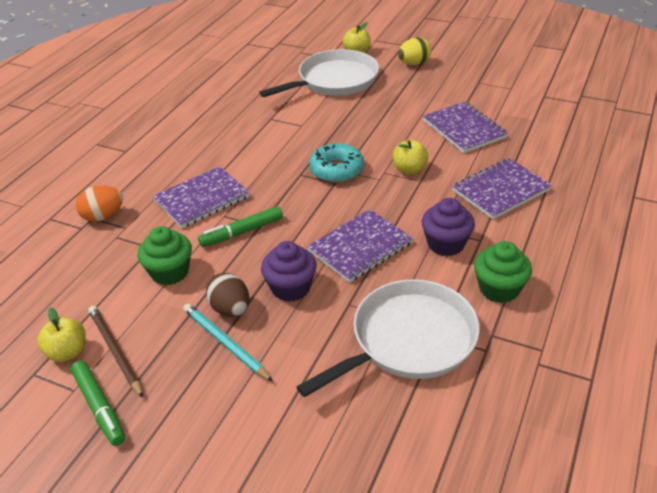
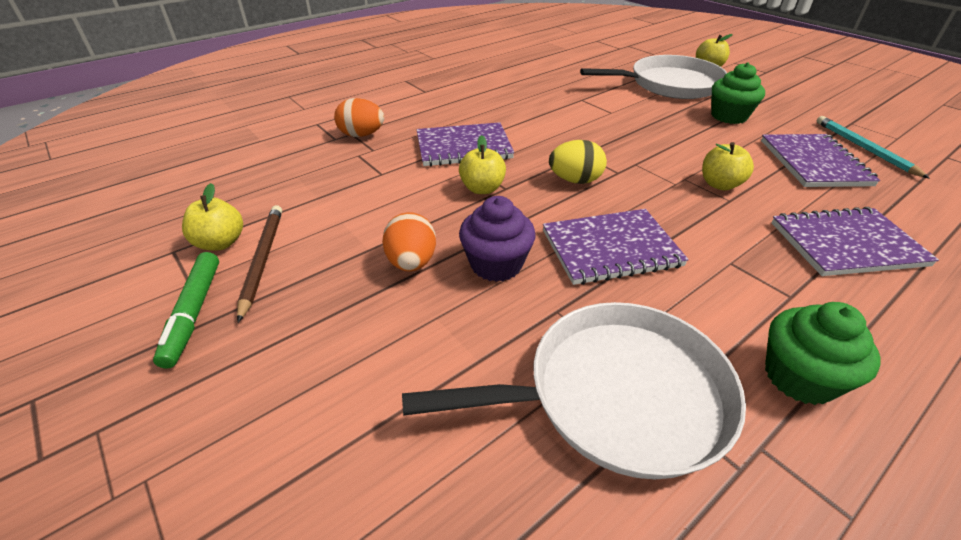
camera: 25 degrees right, 0 degrees up
(170, 272) = (380, 202): green cupcake -> green cupcake (729, 116)
(225, 343) = (377, 298): turquoise pencil -> turquoise pencil (864, 148)
(231, 309) = (411, 262): brown egg -> orange egg
(242, 232) = (482, 189): green marker -> yellow apple
(337, 170) = (627, 161): turquoise donut -> none
(414, 64) = (772, 90): yellow egg -> yellow egg (575, 180)
(446, 244) = (734, 284): purple cupcake -> none

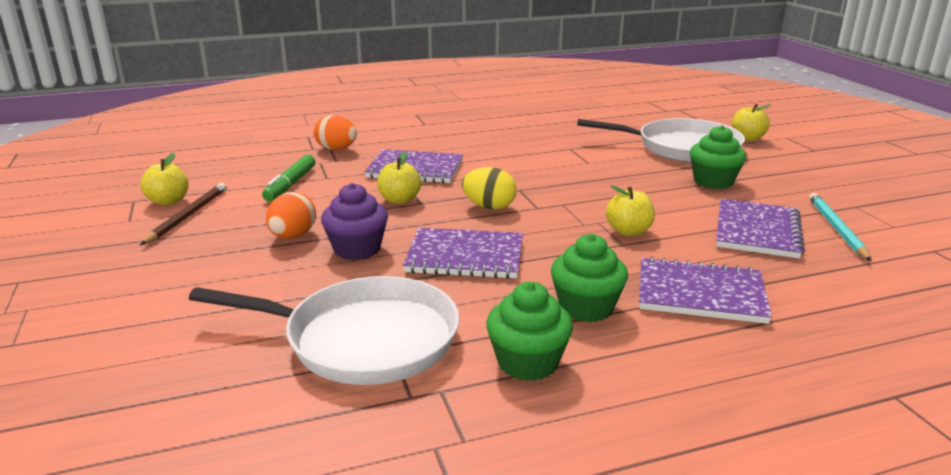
camera: 20 degrees right, 15 degrees down
(194, 313) = (119, 236): green marker -> green marker (291, 184)
(776, 287) = (586, 308): none -> green cupcake

